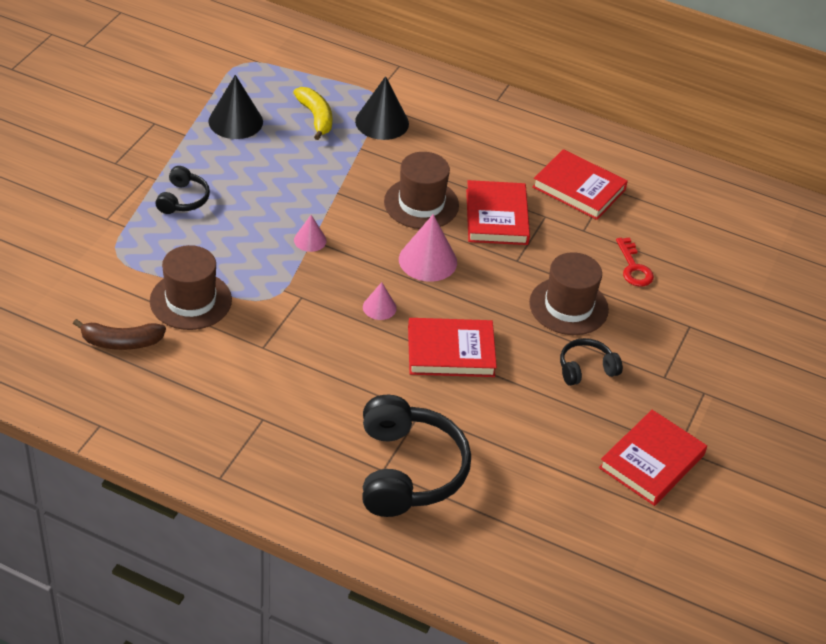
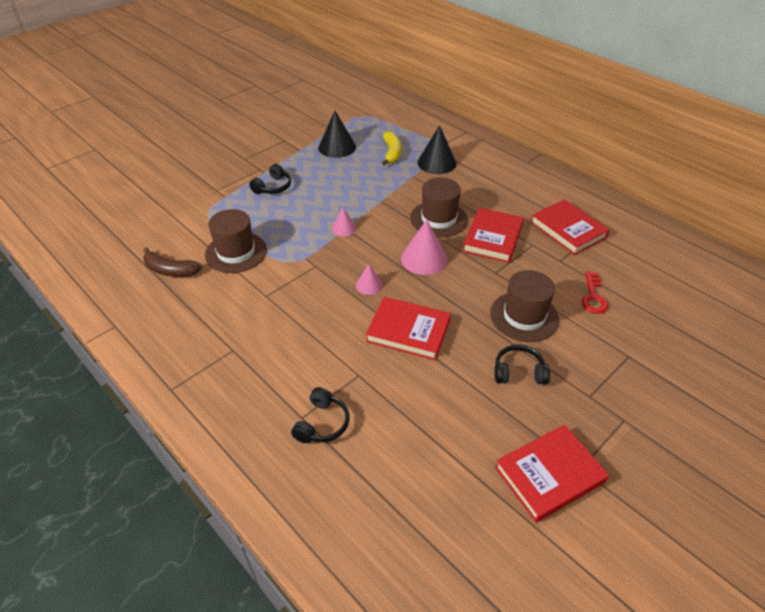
camera: 25 degrees right, 0 degrees up
(408, 470) = (322, 423): black headphones -> black headphones, size x0.51

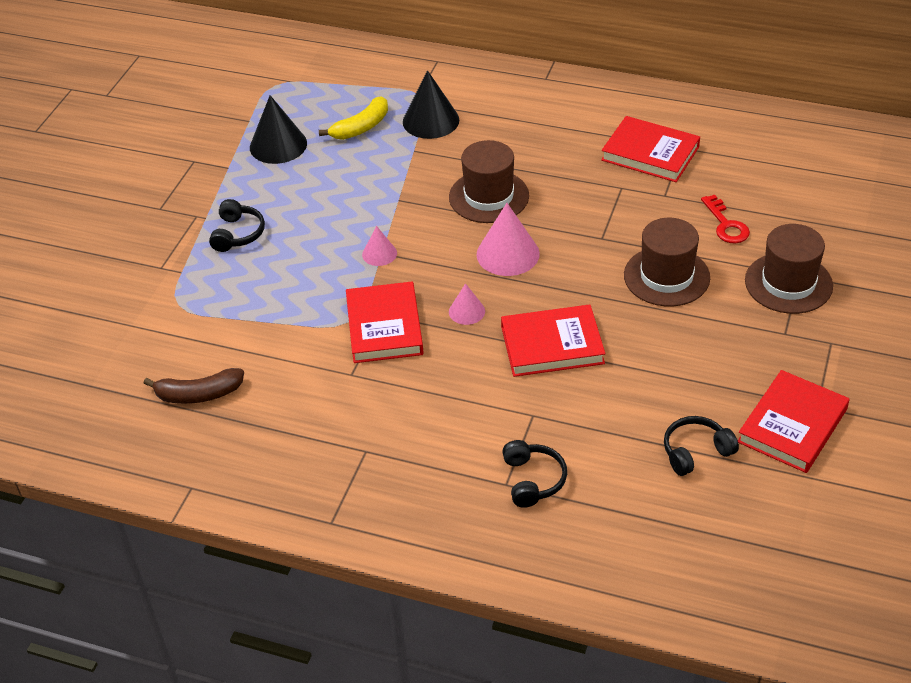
camera: 25 degrees left, 0 degrees up
(236, 252) = (265, 338): brown hat -> brown hat (788, 283)
(392, 153) = (361, 127): yellow banana -> yellow banana turned 75 degrees clockwise
(493, 238) = (570, 197): red book -> red book (384, 327)
(519, 372) = (700, 339): black headphones -> black headphones (696, 452)

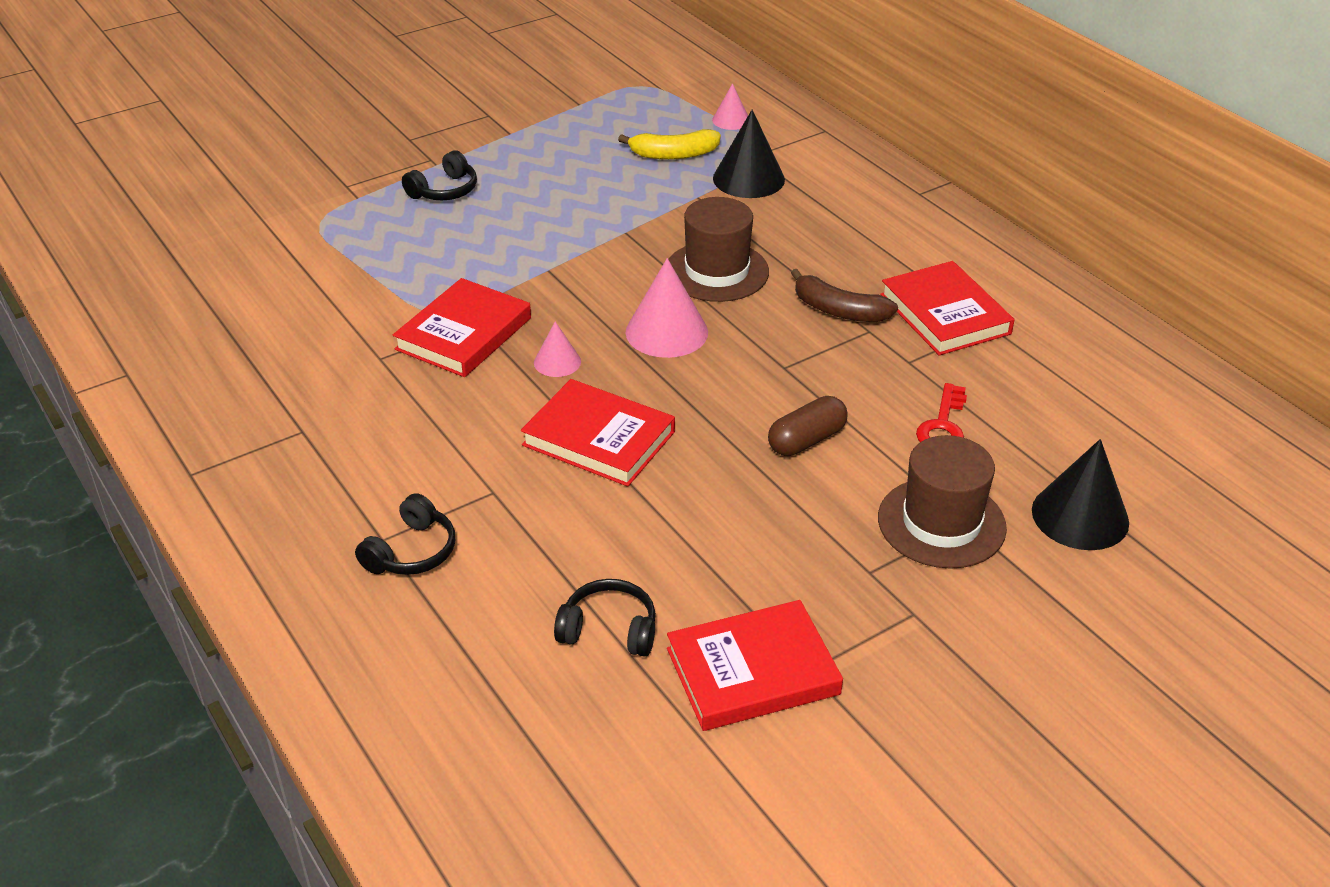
camera: 35 degrees right, 5 degrees down
(198, 394) = (235, 302): brown banana -> brown banana (838, 310)
(278, 145) = (578, 135): black cone -> black cone (1080, 516)
(379, 254) = (544, 269): pink cone -> pink cone (731, 120)
(666, 276) = (806, 440): brown hat -> brown capsule

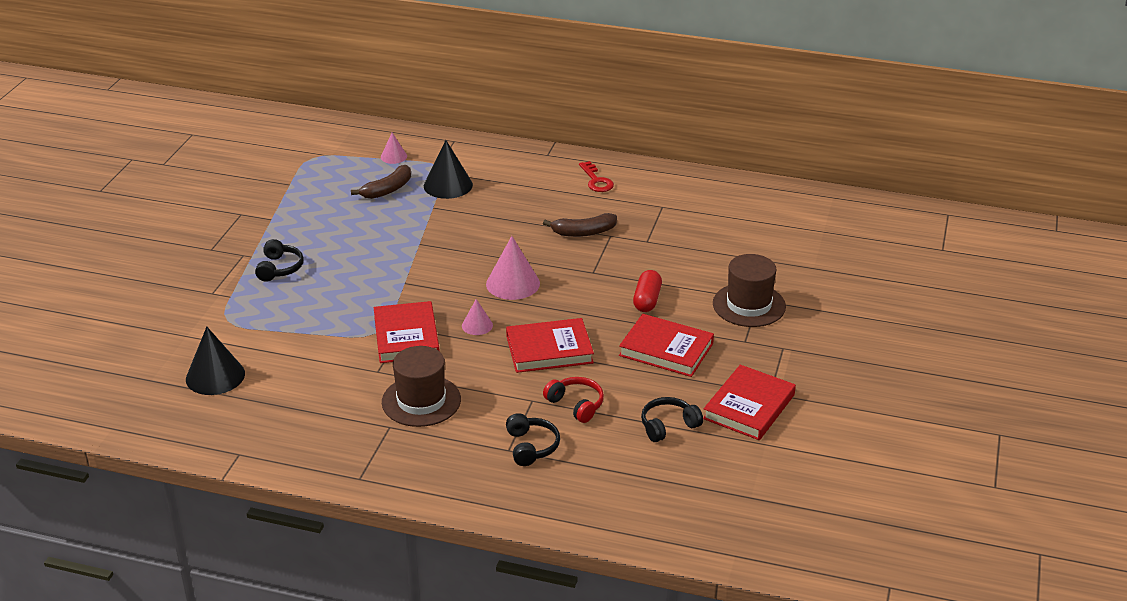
camera: 40 degrees left, 5 degrees down
(535, 529) = (576, 405): none -> red headphones
(673, 154) = (387, 190): yellow banana -> brown banana
(717, 271) = (497, 241): brown hat -> brown hat (421, 401)
(806, 440) = (647, 300): brown capsule -> red capsule
(943, 425) = (698, 263): red key -> red key (596, 181)
(945, 314) = (635, 210): red book -> red book (666, 349)
(1080, 516) = (799, 272): black cone -> black cone (215, 376)

